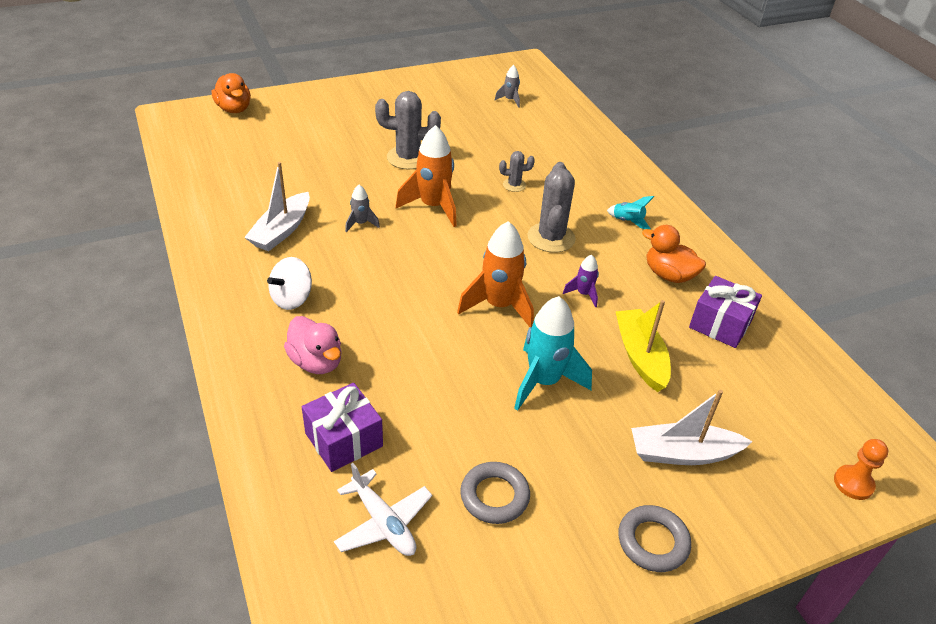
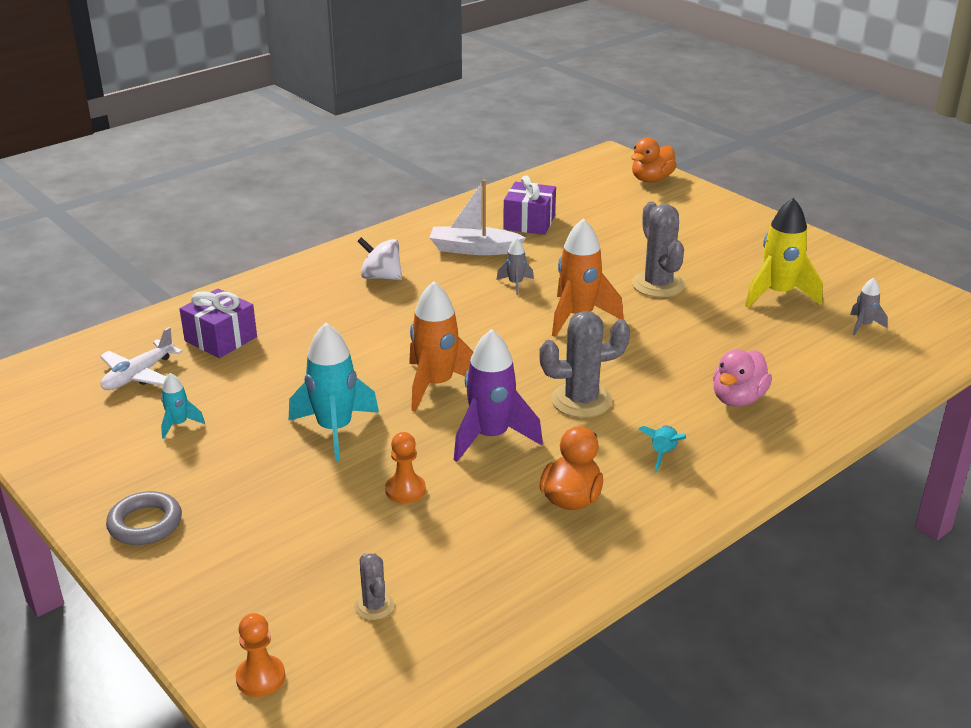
camera: 75 degrees right, 10 degrees down
(316, 362) = (306, 306): pink duck -> pink duck (738, 399)
(453, 116) = (778, 294): none -> yellow rocket
(494, 496) = (179, 424): grey ring -> turquoise rocket
(514, 185) = (667, 359): grey cactus -> grey cactus (374, 606)
(583, 294) = (491, 437): purple rocket -> purple rocket, size x2.01
(640, 356) = (405, 490): yellow boat -> orange pawn
(683, 453) = (265, 534): white boat -> none
(720, 324) = (498, 550): purple gift -> purple gift (529, 222)

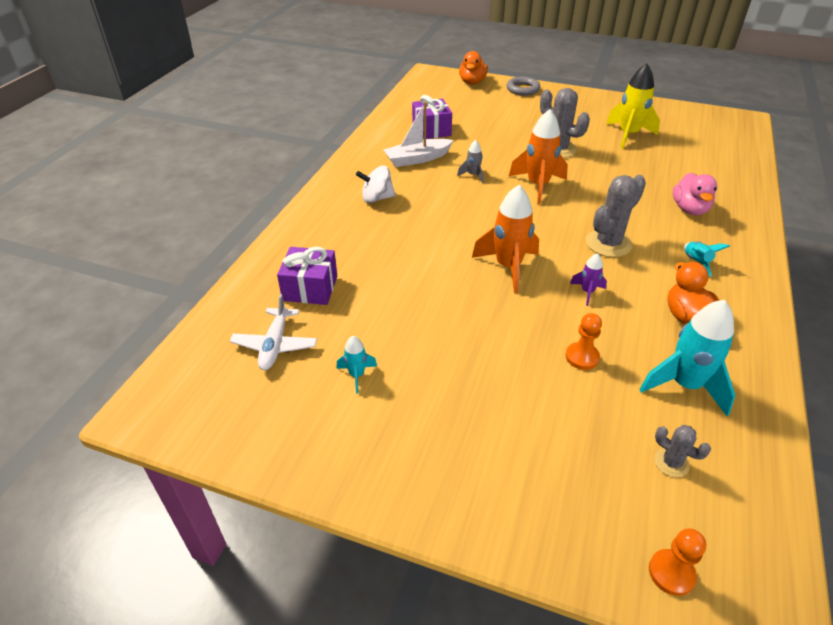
camera: 30 degrees left, 10 degrees up
(145, 524) = (428, 479): grey ring -> grey ring (522, 89)
(335, 430) = (480, 330): turquoise rocket -> turquoise rocket (684, 385)
(491, 437) = (587, 292): purple rocket -> purple rocket, size x0.50
(863, 325) = (693, 140): grey rocket -> none

